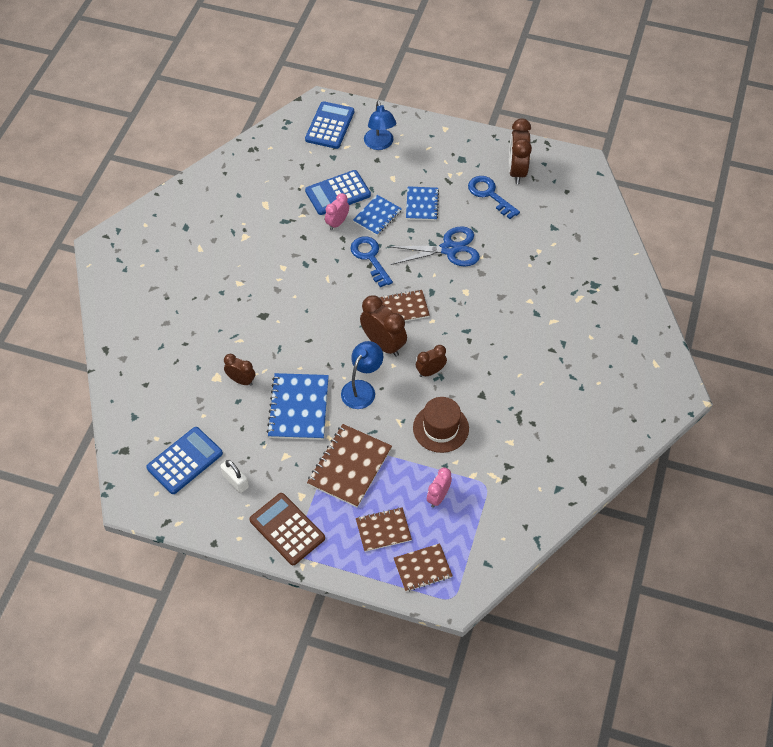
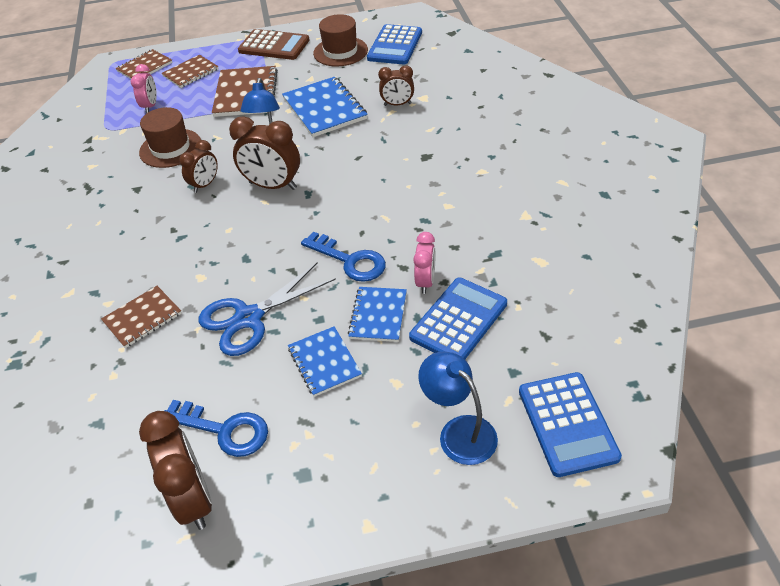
camera: 155 degrees right, 10 degrees down
(235, 481) = (340, 51): white padlock -> brown hat
(404, 308) = (270, 228): brown notebook -> brown notebook (142, 318)

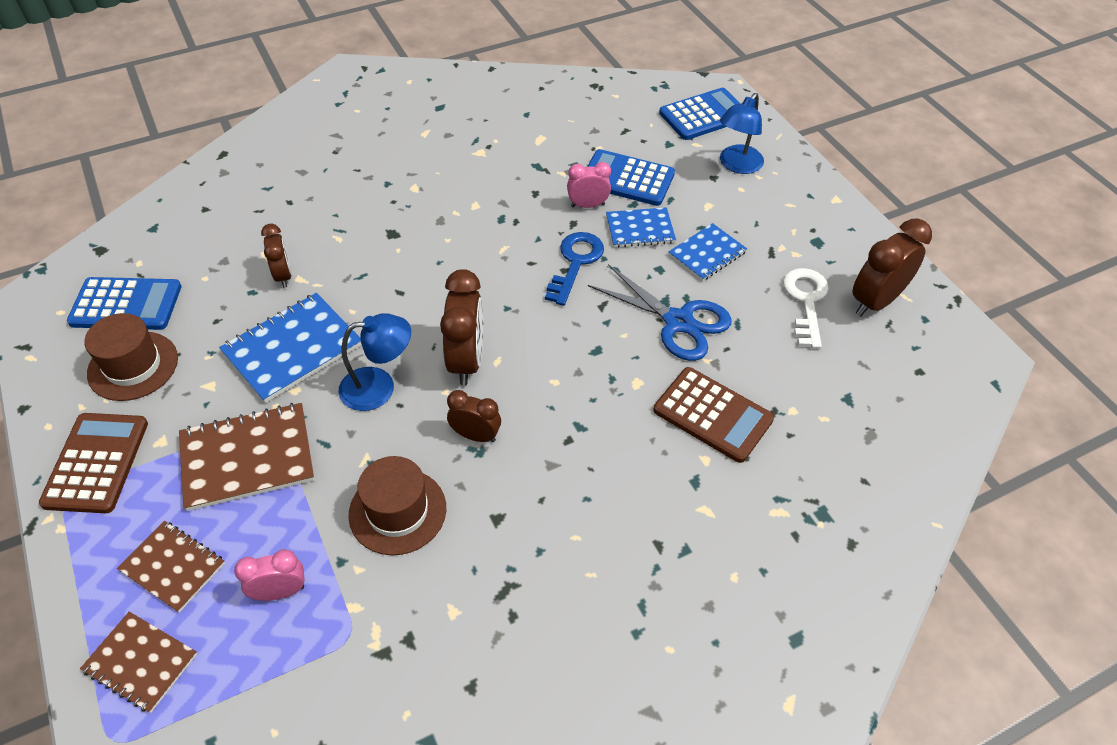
camera: 110 degrees left, 5 degrees up
(142, 318) = (713, 415): brown notebook -> brown calculator
(224, 430) = (806, 301): blue key -> white key

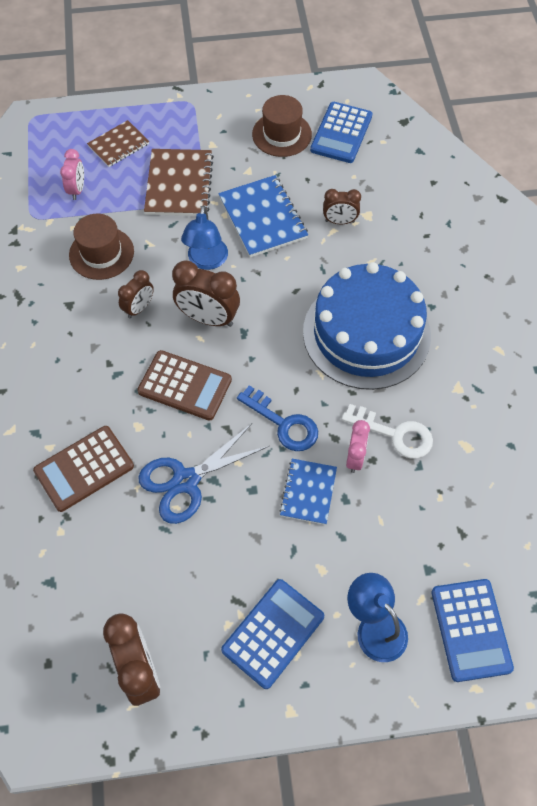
camera: 110 degrees right, 10 degrees up
(96, 463) = (209, 115): brown calculator -> brown calculator (185, 385)
(141, 662) = (67, 129): brown notebook -> none
(439, 224) = (366, 333): none -> blue cake
(627, 179) = (383, 507): blue calculator -> blue calculator (273, 633)
(707, 253) = (256, 539): blue notebook -> none
(806, 301) = (165, 602): white key -> white key (395, 434)

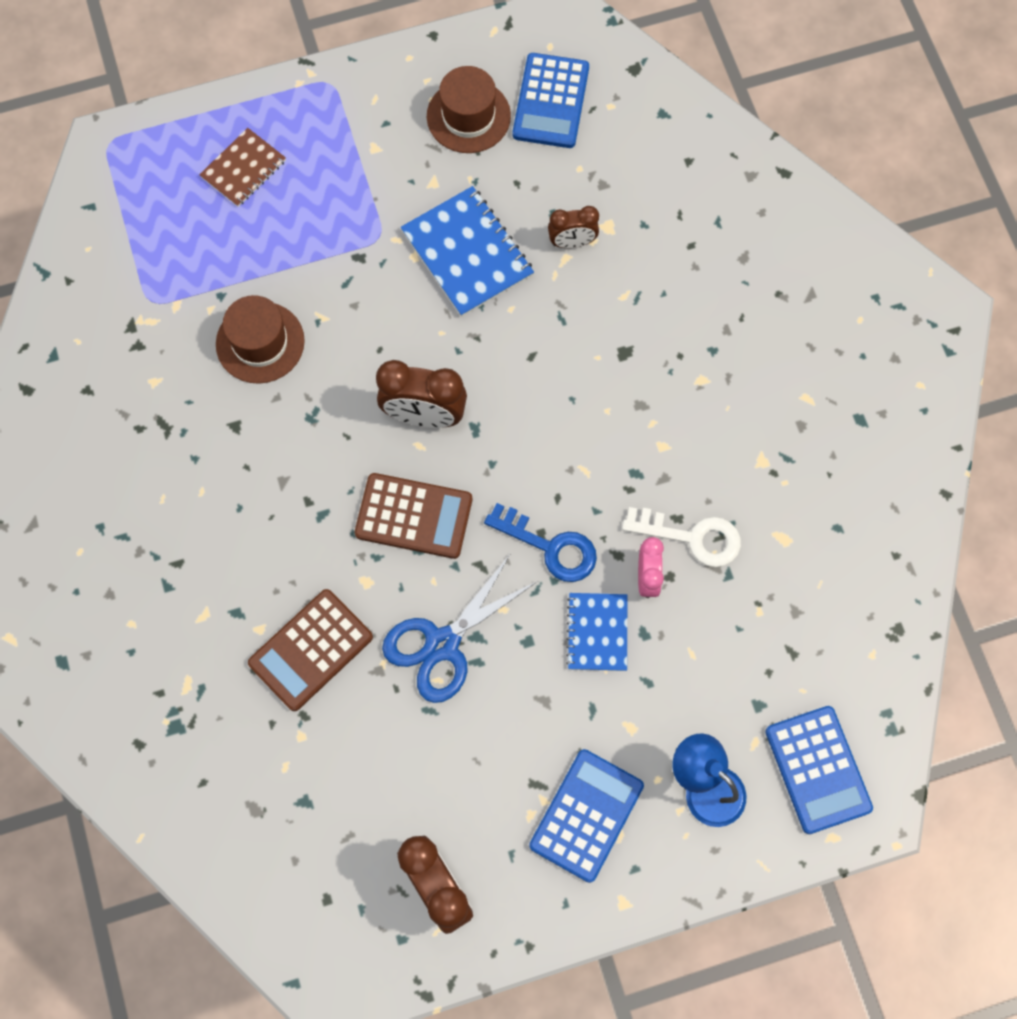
camera: 10 degrees left, 10 degrees up
(77, 189) = (202, 249): pink clock -> none
(139, 308) = (329, 416): brown clock -> none
(179, 184) = (342, 219): brown notebook -> none
(206, 261) = (404, 331): blue lamp -> none
(366, 333) = (634, 403): blue cake -> none

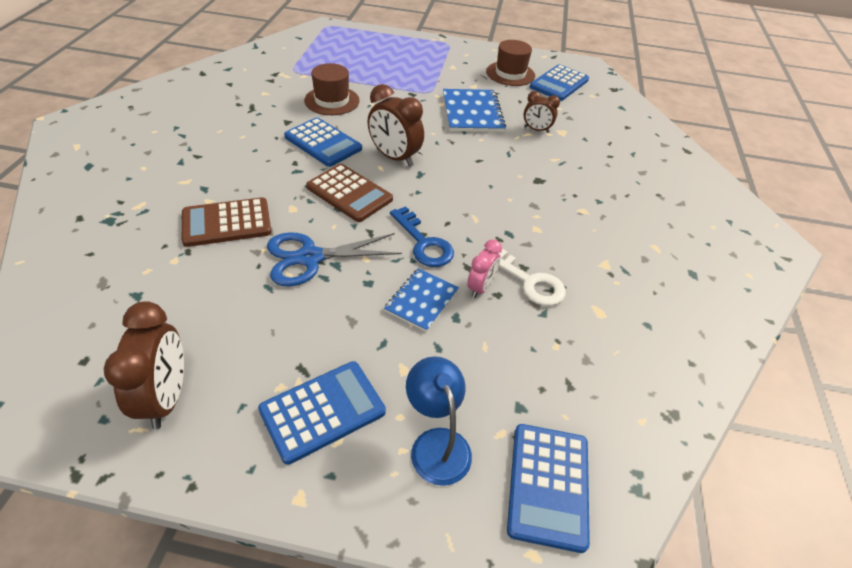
camera: 25 degrees right, 25 degrees down
(243, 169) = (381, 51): brown notebook -> none
(314, 441) = (323, 143): none -> blue calculator

